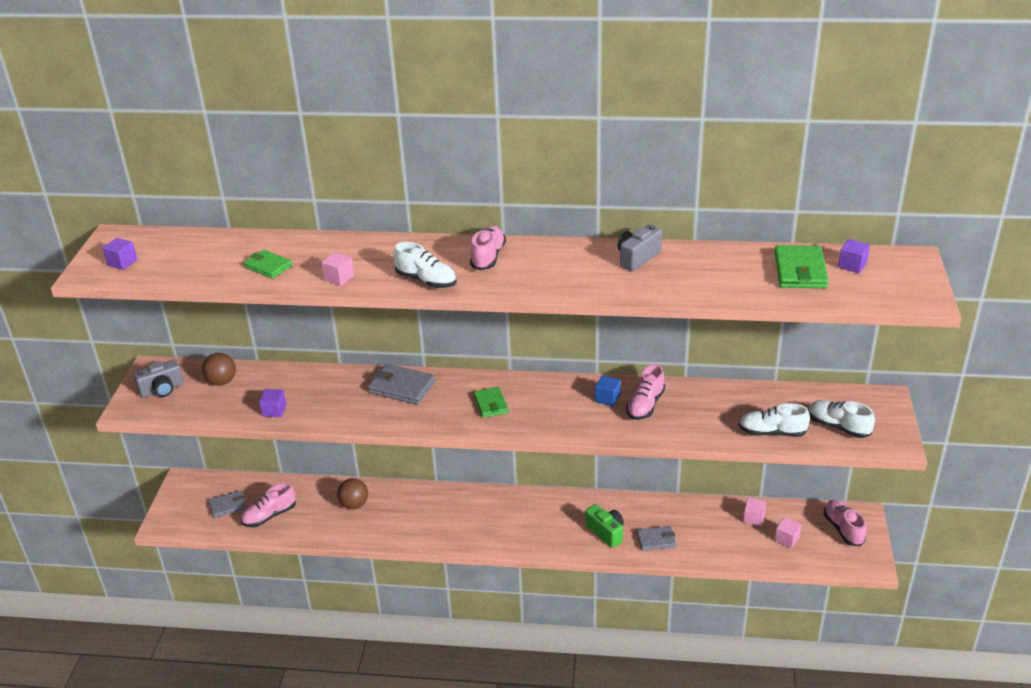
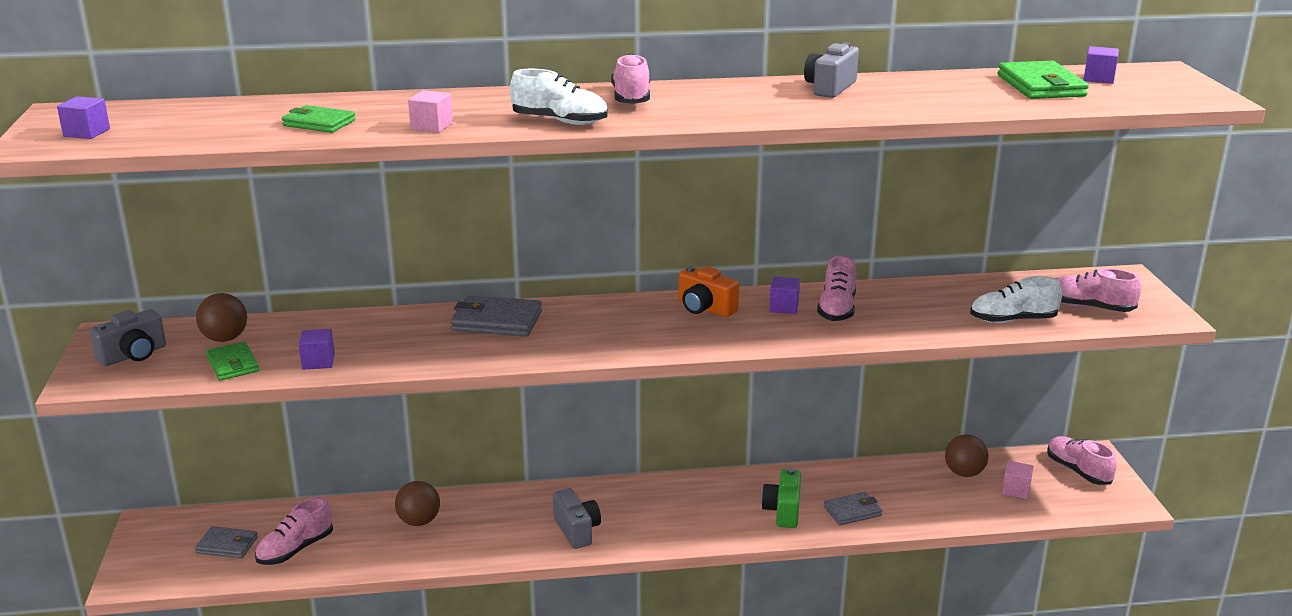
camera: 15 degrees left, 10 degrees down
(228, 506) = (227, 545): grey wallet -> grey wallet turned 45 degrees clockwise
(456, 527) = (576, 530): none -> grey camera
(490, 404) = (630, 327): green wallet -> green wallet (233, 364)
(550, 393) = (705, 308): none -> orange camera
(606, 532) = (783, 511): green camera -> green camera turned 120 degrees counterclockwise
(607, 398) = (784, 307): blue cube -> purple cube
(754, 518) = (964, 473): pink cube -> brown ball
(838, 427) = (1088, 307): white shoe -> pink shoe

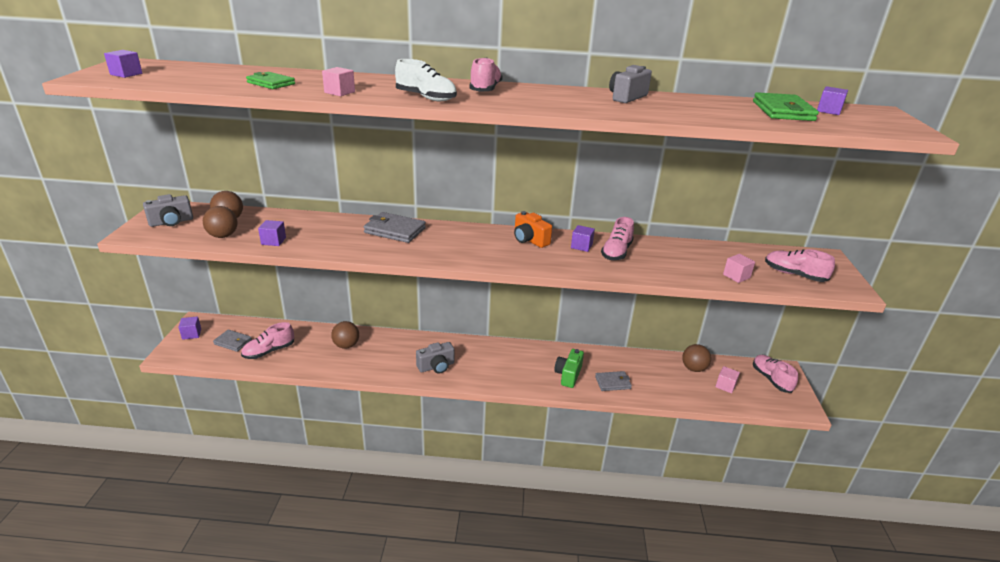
camera: 10 degrees right, 5 degrees up
(149, 544) = (191, 334): none -> purple cube
(233, 364) = (223, 236): green wallet -> brown ball
(576, 530) = (436, 366): grey camera -> grey camera turned 75 degrees clockwise
(1012, 320) = (736, 276): white shoe -> pink cube

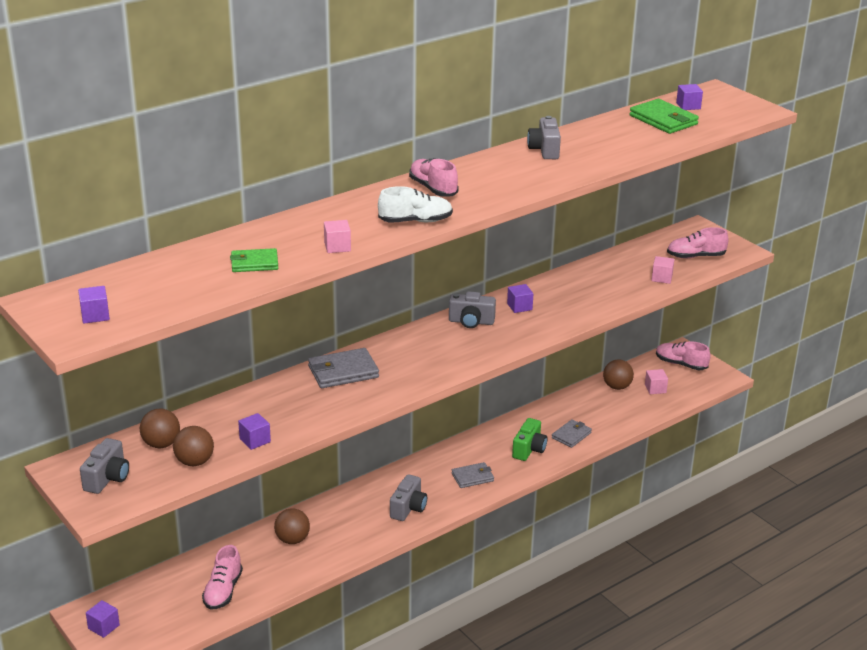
camera: 40 degrees left, 0 degrees up
(233, 342) = (167, 606): grey wallet -> grey wallet (472, 477)
(529, 240) = (471, 322): orange camera -> grey camera
(568, 375) = (529, 449): green camera -> green camera turned 135 degrees counterclockwise
(616, 252) = (553, 299): pink shoe -> none

